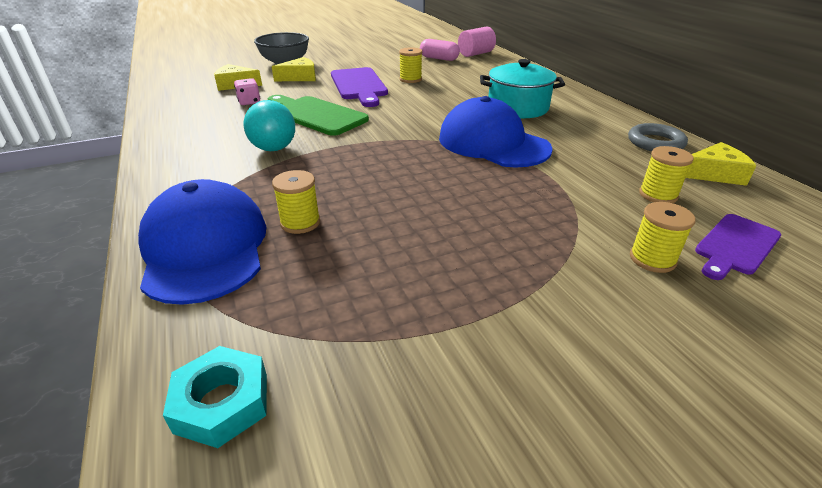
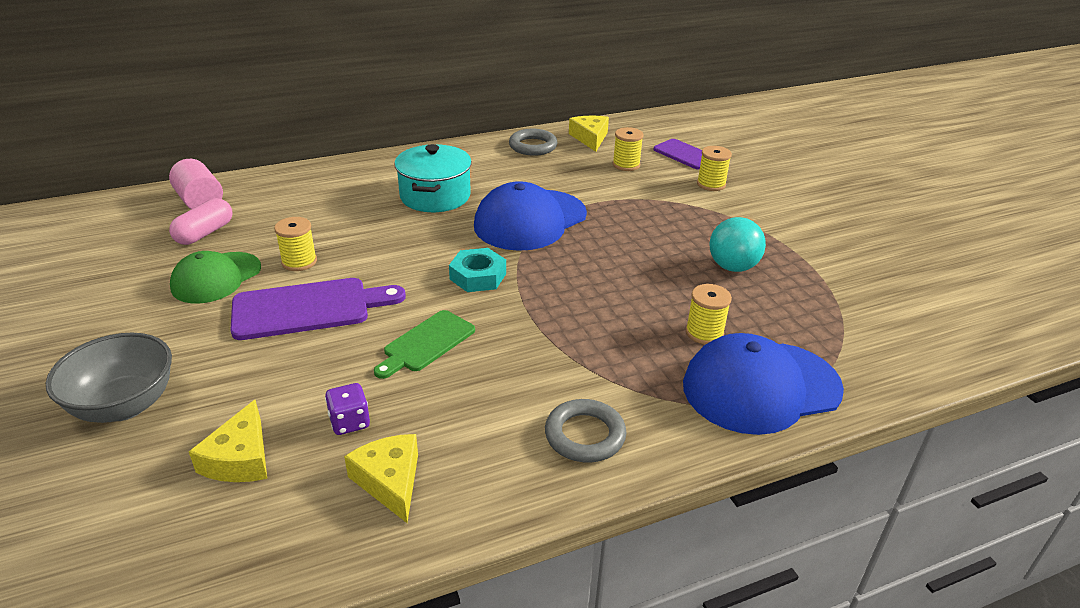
camera: 90 degrees left, 0 degrees up
(196, 163) = (585, 435): none -> grey ring
(222, 403) = (910, 346): turquoise nut -> turquoise nut (478, 276)
(249, 102) = (349, 422): pink dice -> purple dice
(274, 149) = (539, 370): turquoise ball -> turquoise ball (732, 267)
(300, 77) = (233, 376): yellow cheese -> yellow cheese (390, 481)
(316, 115) = (426, 343): green cutting board -> green cutting board, size x0.65
(391, 65) = (216, 278): none -> green cap

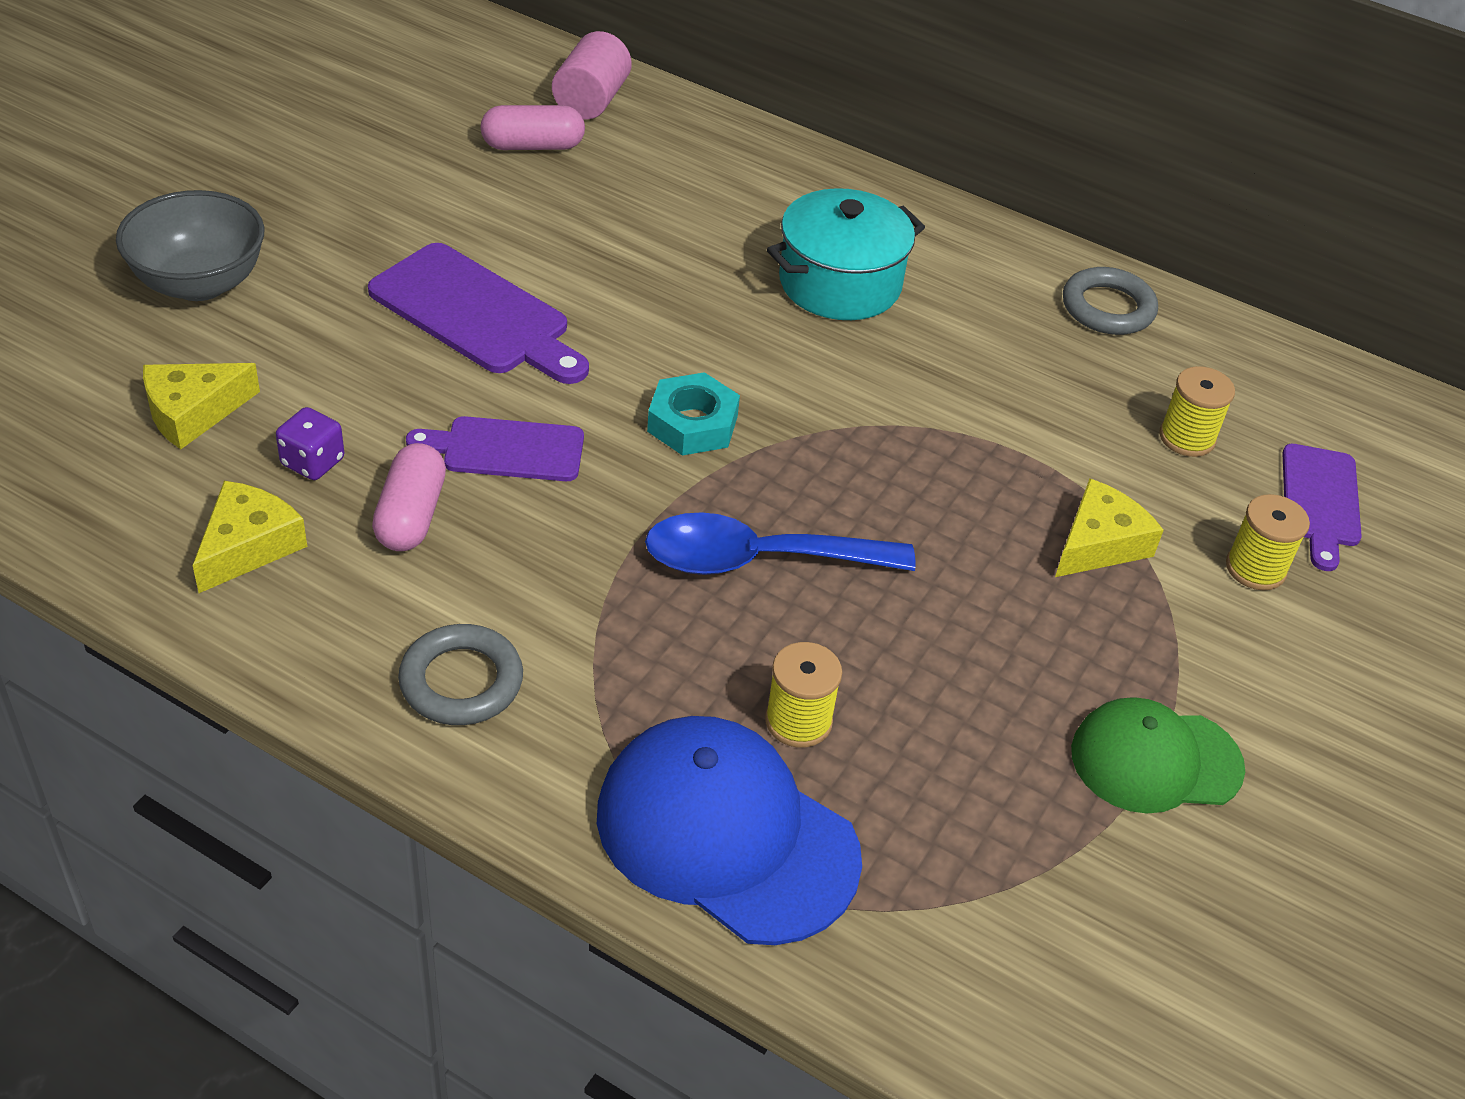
camera: 50 degrees right, 10 degrees up
(216, 278) = (459, 209): green cap -> green cap (1155, 760)
(299, 262) = (557, 253): yellow spool -> none
(426, 343) = (506, 449): green cutting board -> purple cutting board
(438, 400) = (411, 515): none -> pink capsule
(530, 220) = (888, 407): blue cap -> none
(590, 138) = (1221, 358): yellow cheese -> yellow cheese (1099, 543)
(590, 298) = (758, 560): none -> blue spoon
(732, 267) = (1016, 691): turquoise ball -> none

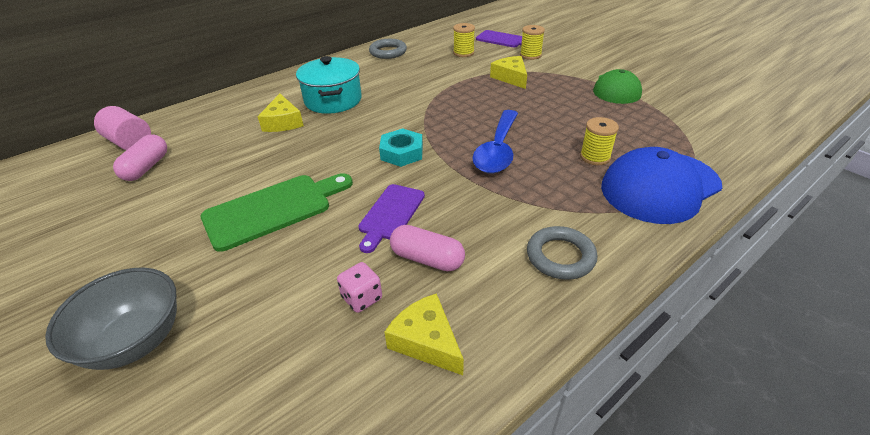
camera: 65 degrees left, 5 degrees down
(193, 412) = (277, 360): yellow cheese -> yellow cheese (283, 122)
(312, 462) = (362, 298): purple dice -> pink dice
(475, 314) = (273, 209): purple cutting board -> green cutting board

